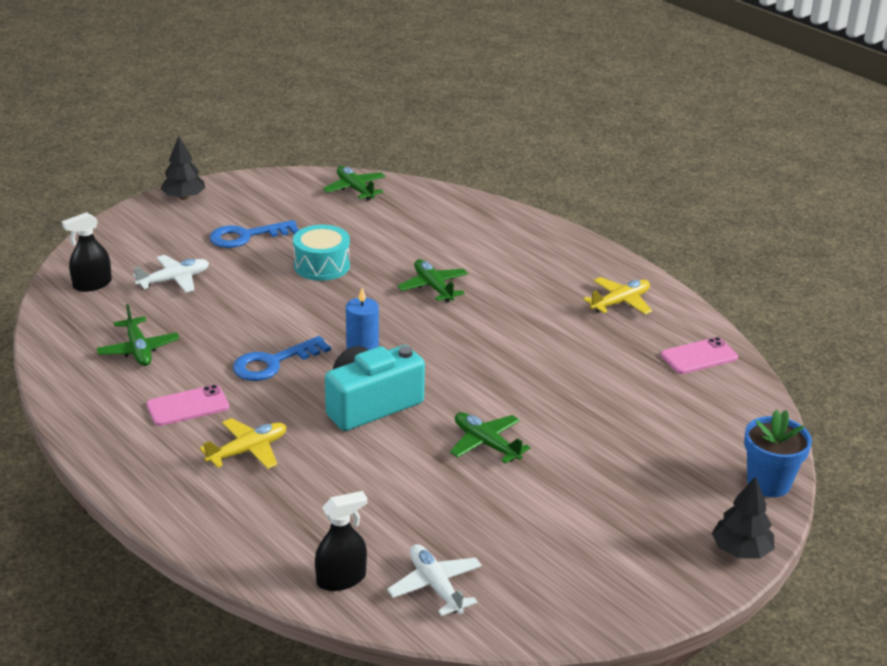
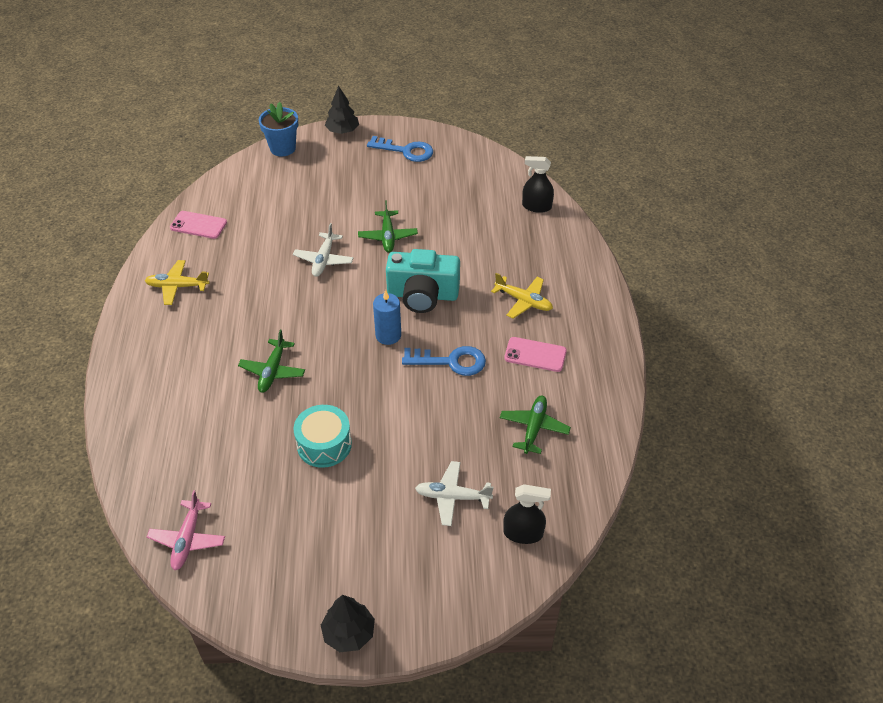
camera: 140 degrees left, 15 degrees up
(246, 236) = (346, 524): blue key -> blue key (405, 151)
(248, 451) = (523, 301): yellow plane -> yellow plane turned 150 degrees counterclockwise
(355, 189) = (188, 539): green plane -> pink plane
(435, 586) = (496, 182): white plane -> white plane (324, 260)

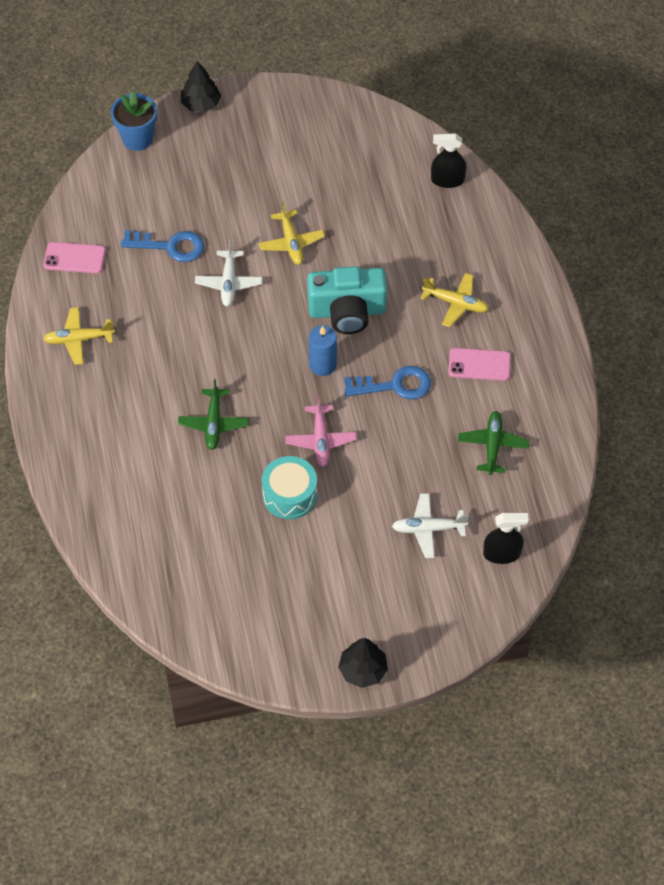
camera: 10 degrees left, 10 degrees up
(188, 539) = (186, 609): pink plane -> pink plane (321, 440)
(388, 236) = (291, 243): green plane -> yellow plane
(405, 151) = (282, 123): blue key -> blue key (169, 246)

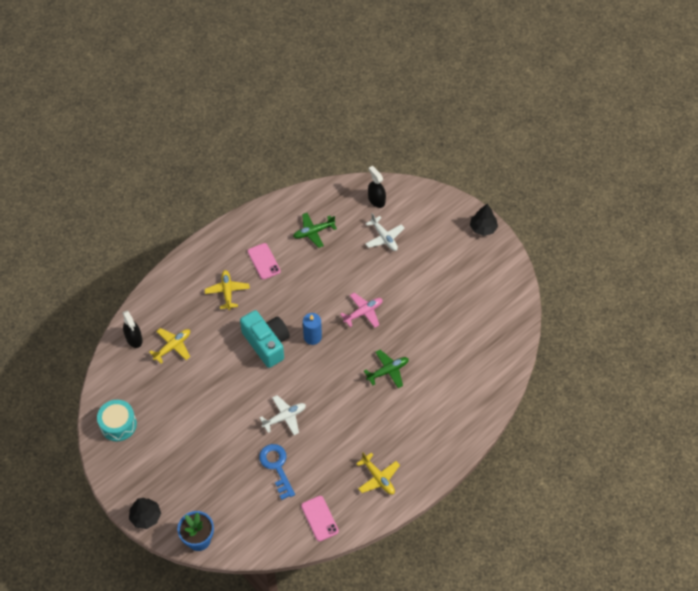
camera: 120 degrees left, 0 degrees up
(289, 495) = (407, 310): turquoise drum -> turquoise drum (118, 424)
(291, 243) = (233, 399): yellow plane -> yellow plane (173, 346)
(394, 385) = (304, 295): blue key -> none

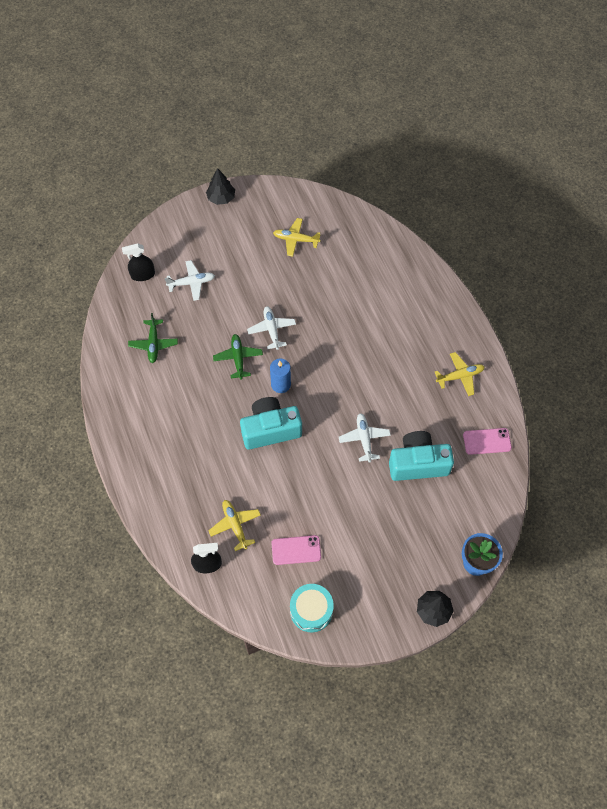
camera: 70 degrees left, 5 degrees up
(227, 292) = (189, 449): yellow plane -> yellow plane (296, 240)
(264, 261) = (167, 402): pink phone -> pink phone (296, 550)
(276, 467) = (418, 463): blue key -> turquoise camera
(363, 312) = (272, 330): pink plane -> white plane
(388, 371) = (347, 330): green plane -> green plane (238, 358)

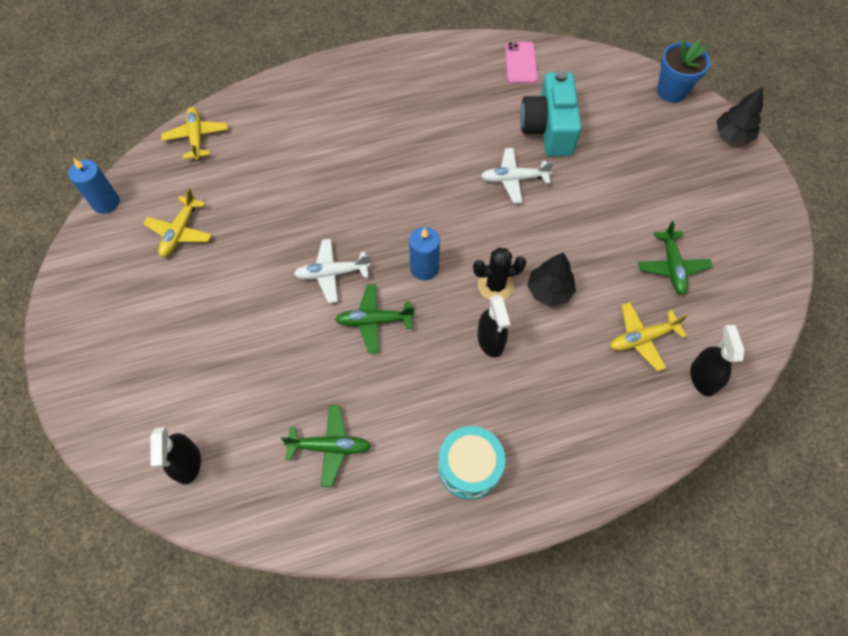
camera: 85 degrees left, 0 degrees up
(191, 283) = (223, 383): white plane -> none
(221, 198) = (65, 331): black tree -> black tree (549, 290)
(228, 428) = (490, 340): none -> black spray bottle
(270, 429) = (495, 285): turquoise camera -> black cactus
(296, 550) = (672, 267): pink phone -> green plane
(311, 610) = (751, 256): turquoise drum -> turquoise drum (469, 467)
(314, 195) = (106, 203): none -> blue candle
(460, 376) = (432, 76): yellow plane -> yellow plane (196, 137)

